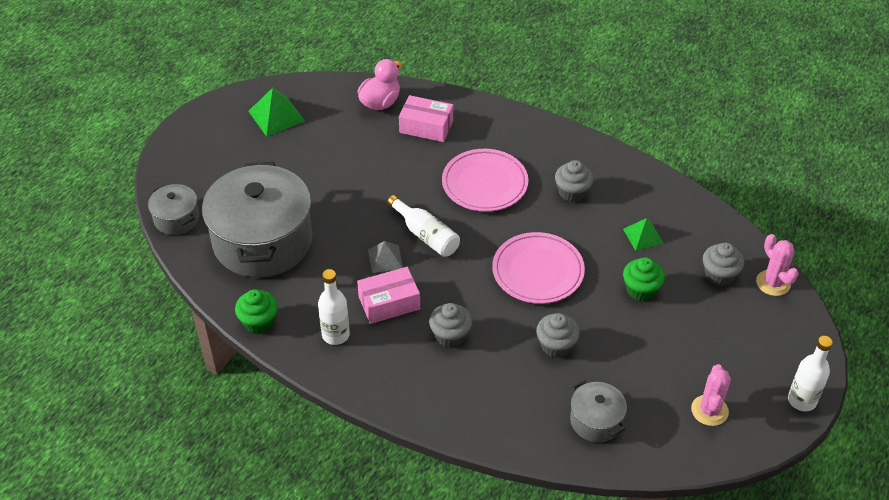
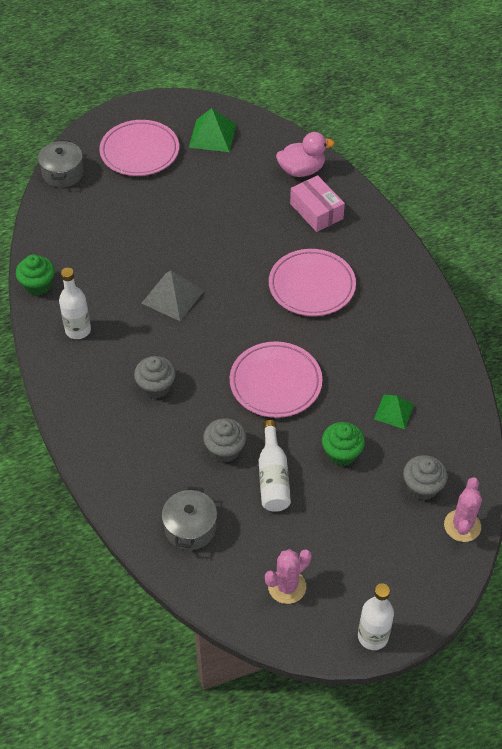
camera: 40 degrees right, 5 degrees up
(227, 163) = (139, 152): none -> pink plate
(262, 241) = (102, 227): grey pot -> none
(385, 259) = (173, 296): grey pyramid -> grey pyramid, size x1.52
(389, 303) = (139, 332): pink box -> none
(426, 235) = (222, 298): white bottle -> white bottle (273, 477)
(572, 192) = (375, 337): grey cupcake -> none

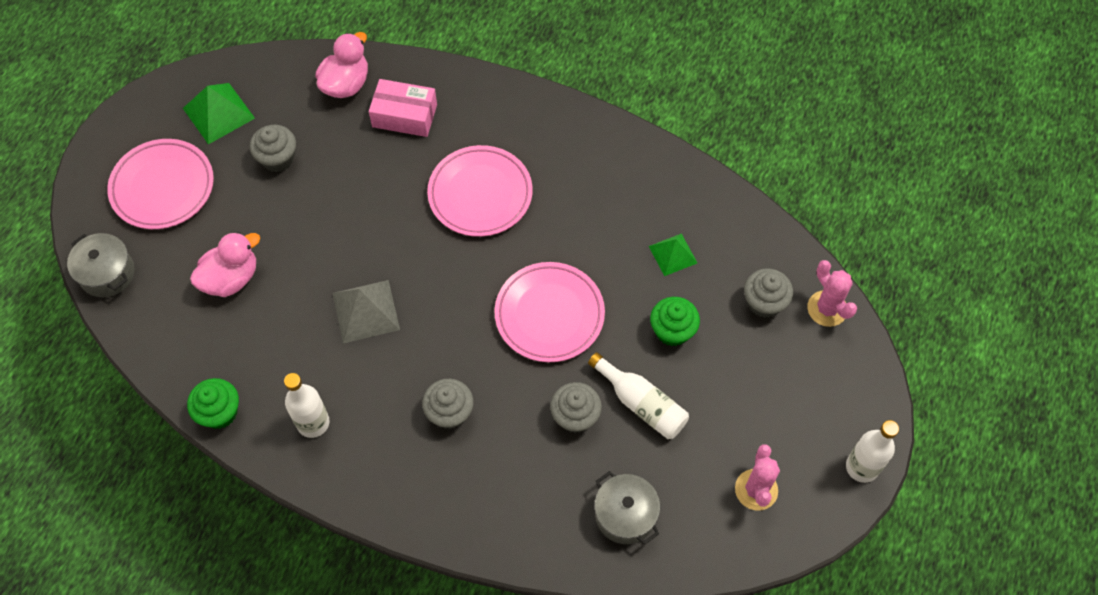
camera: 45 degrees left, 10 degrees up
(121, 224) = (231, 278): none -> pink duck
(217, 181) = (278, 158): none -> grey cupcake

